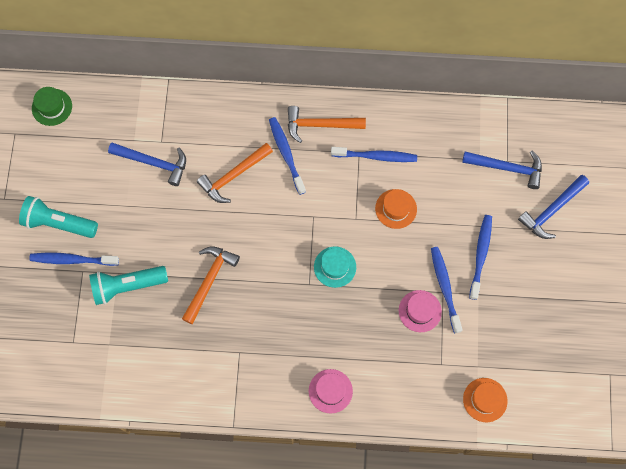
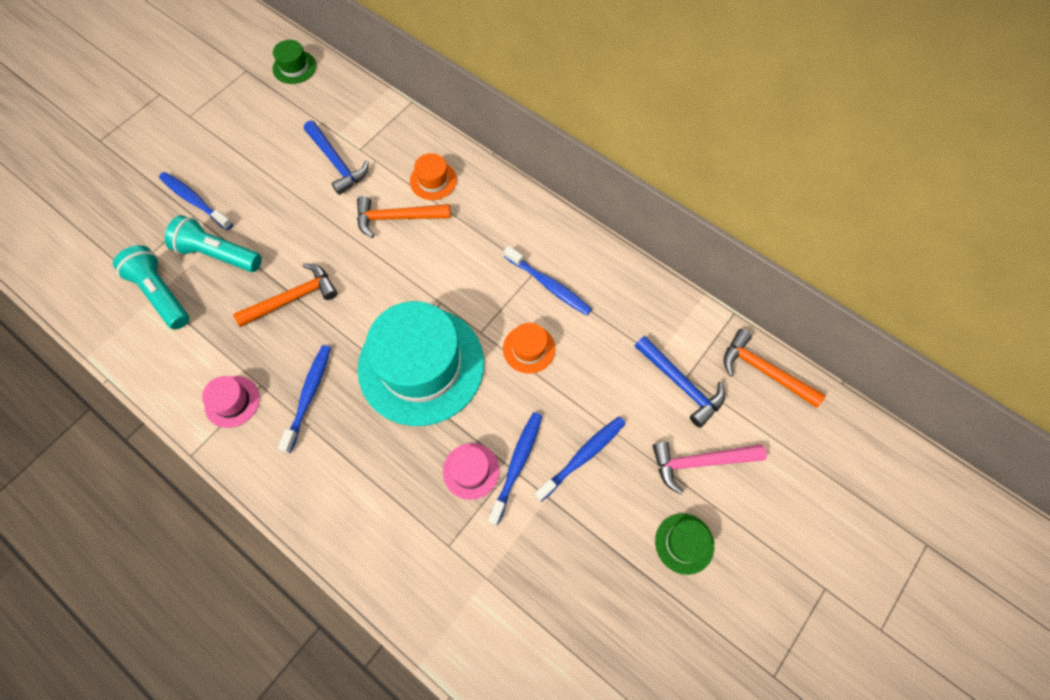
camera: 35 degrees right, 5 degrees down
(59, 223) = (213, 163): turquoise flashlight -> turquoise flashlight (161, 294)
(286, 154) = (462, 229): blue toothbrush -> blue toothbrush (309, 396)
(320, 125) = (517, 222): orange hammer -> orange hammer (764, 371)
(330, 391) = (312, 489): pink hat -> pink hat (232, 401)
(335, 267) = (421, 365): turquoise hat -> turquoise hat, size x2.37
(485, 400) = (465, 623): orange hat -> orange hat (433, 180)
(552, 210) = (700, 462): blue hammer -> pink hammer
(575, 266) = (684, 543): none -> green hat

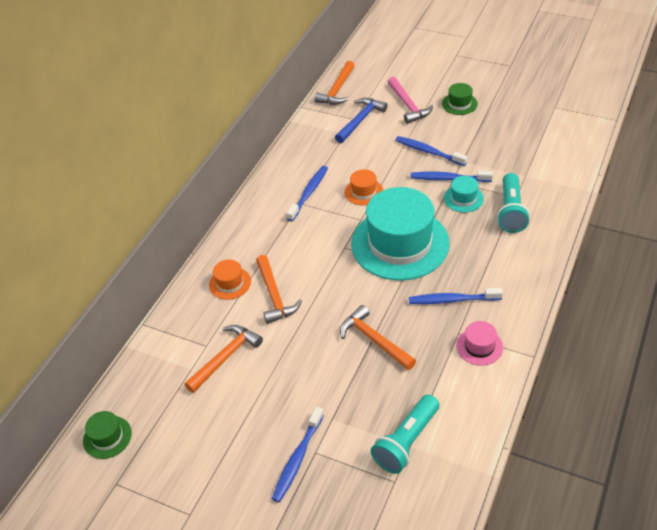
camera: 100 degrees left, 20 degrees down
(219, 254) = (350, 412): turquoise flashlight -> turquoise flashlight (511, 211)
(337, 163) = (225, 357): blue hammer -> orange hammer
(471, 471) = (463, 198): pink hat -> turquoise hat

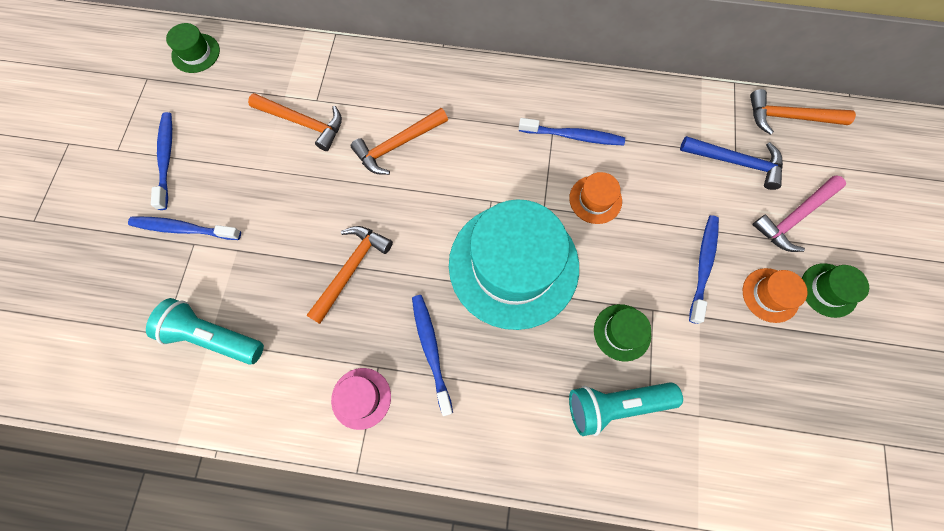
camera: 70 degrees right, 25 degrees up
(230, 283) = (406, 95): orange hat -> orange hat (770, 295)
(448, 179) = (655, 304): blue toothbrush -> blue toothbrush (166, 159)
(463, 198) = (622, 332): turquoise hat -> green hat

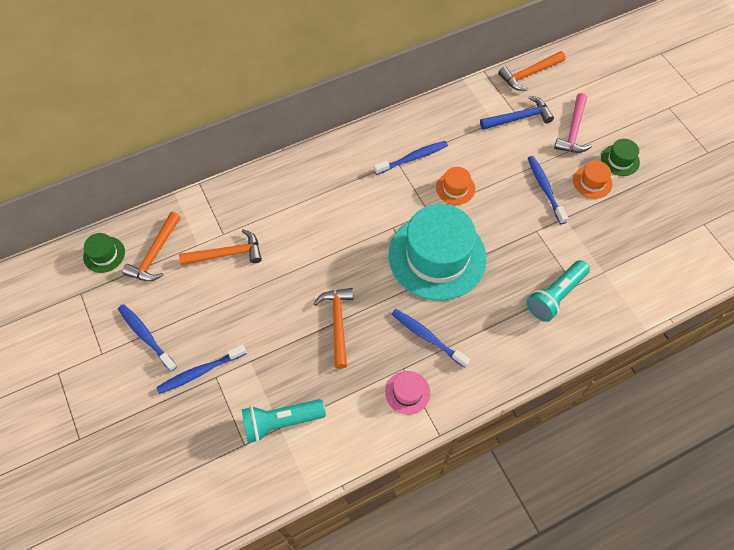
camera: 35 degrees left, 10 degrees down
(397, 145) = (304, 230): orange hammer -> orange hammer (155, 254)
(622, 332) = (529, 254): green hat -> none

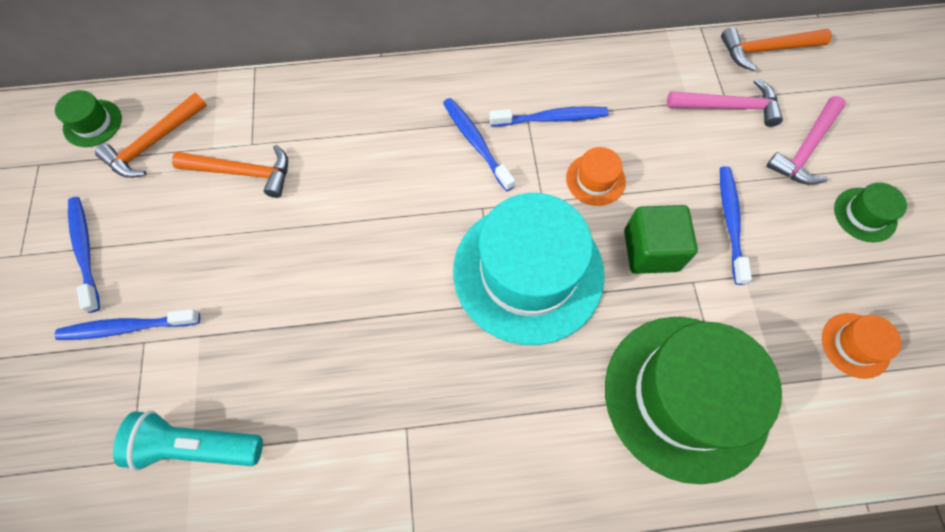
camera: 20 degrees right, 5 degrees up
(337, 323) = (343, 323): orange hammer -> none
(407, 392) = (396, 469): pink hat -> none
(427, 337) = (463, 392): blue toothbrush -> blue toothbrush (476, 143)
(505, 220) = (651, 250): none -> green cube
(519, 118) = (728, 107): blue hammer -> pink hammer
(555, 296) = (686, 396): turquoise flashlight -> green hat
(592, 182) = (808, 235): orange hat -> orange hat (855, 345)

